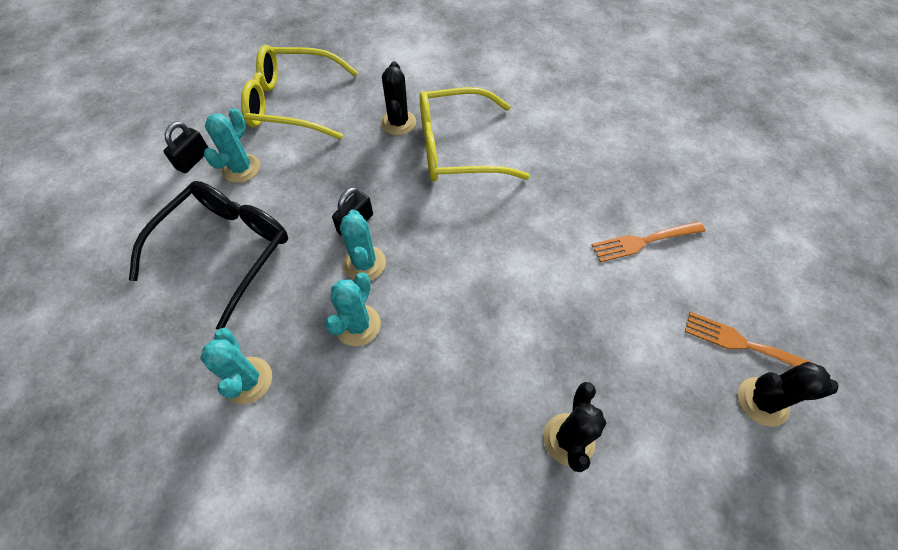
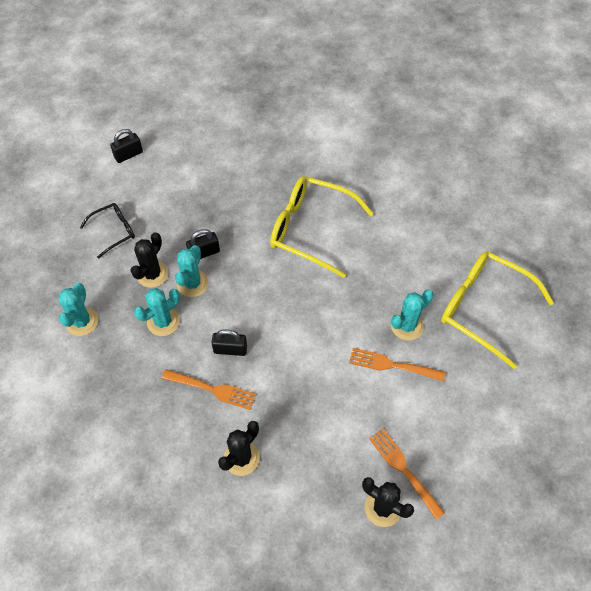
camera: 30 degrees right, 0 degrees up
(226, 250) = (114, 231): black glasses -> black glasses, size x0.53
(241, 168) = (155, 176): turquoise cactus -> turquoise cactus (407, 326)
(293, 103) = (218, 139): yellow glasses -> yellow glasses (483, 308)
(398, 123) = (282, 189): black cactus -> black cactus (152, 274)
(461, 315) = (230, 349): none -> black padlock
(474, 374) = (212, 389): none -> orange fork

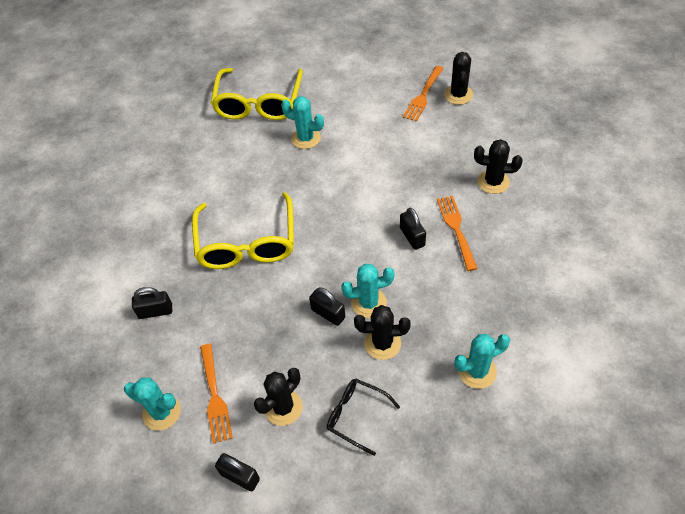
camera: 115 degrees left, 5 degrees down
(154, 194) = (283, 407): none -> black cactus
(163, 322) = (424, 302): turquoise cactus -> turquoise cactus (161, 412)
(287, 152) = (155, 311): none -> black padlock
(392, 365) = (347, 133): orange fork -> orange fork (215, 396)

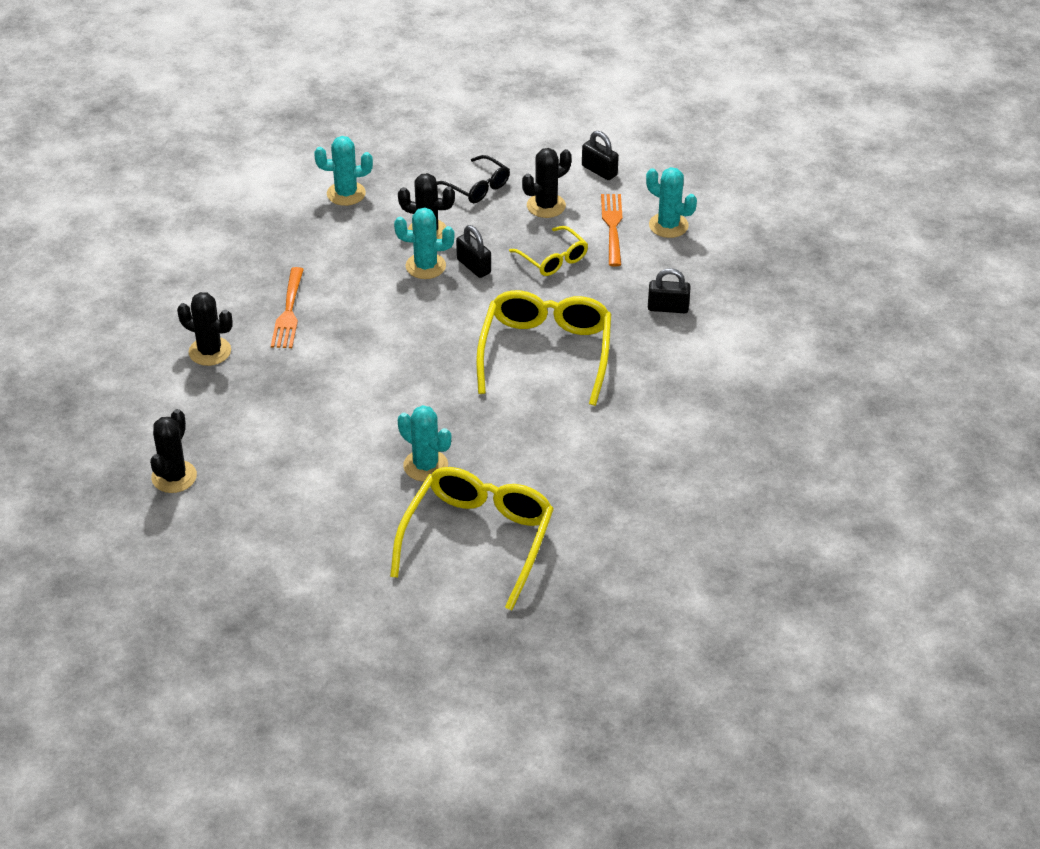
camera: 170 degrees left, 10 degrees down
(261, 340) = (553, 259): none -> yellow glasses
(412, 237) = (344, 315): black padlock -> none
(423, 95) = (225, 488): orange fork -> none

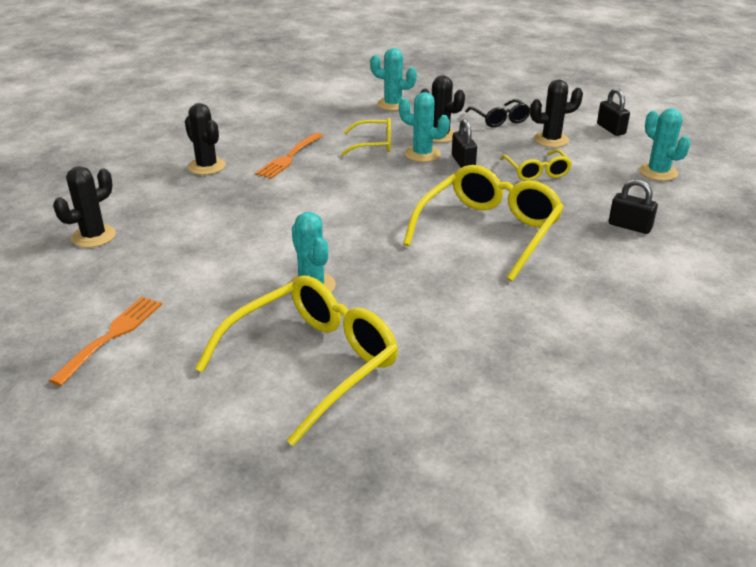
camera: 25 degrees right, 10 degrees down
(366, 266) = (374, 144): none -> yellow glasses
(612, 226) = (604, 163): orange fork -> orange fork (112, 336)

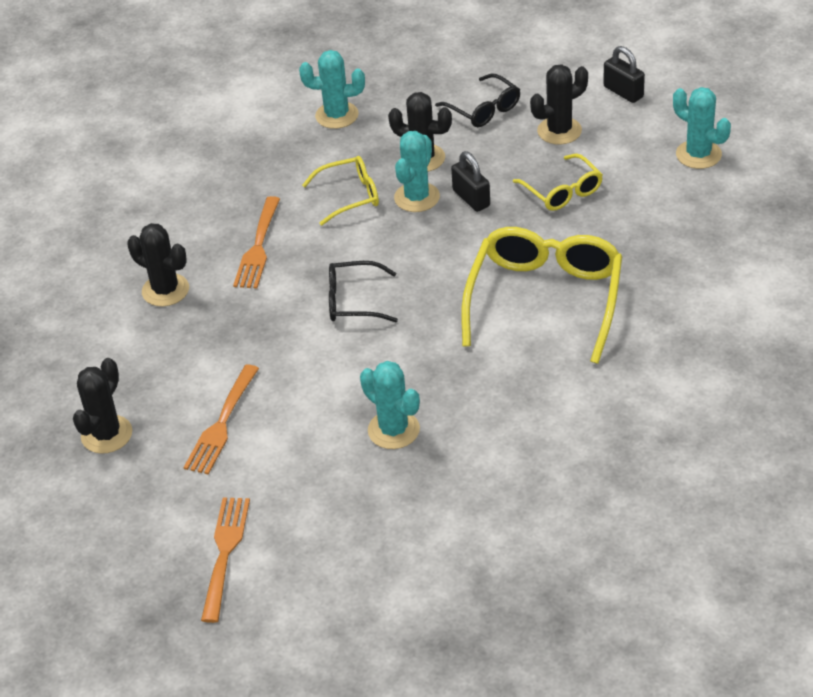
camera: 15 degrees left, 10 degrees up
(181, 250) = (221, 424): none -> orange fork
(312, 363) = (446, 521): yellow glasses -> none
(336, 200) = (353, 301): none -> black glasses
(422, 154) = (417, 197): turquoise cactus -> turquoise cactus turned 75 degrees counterclockwise
(629, 226) = (691, 250): black padlock -> none

